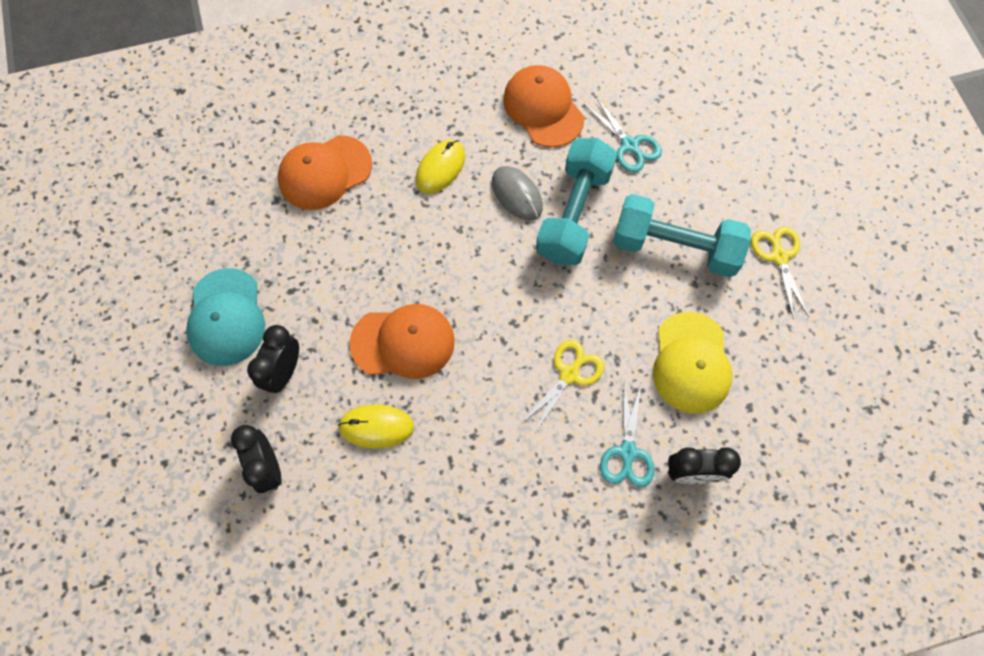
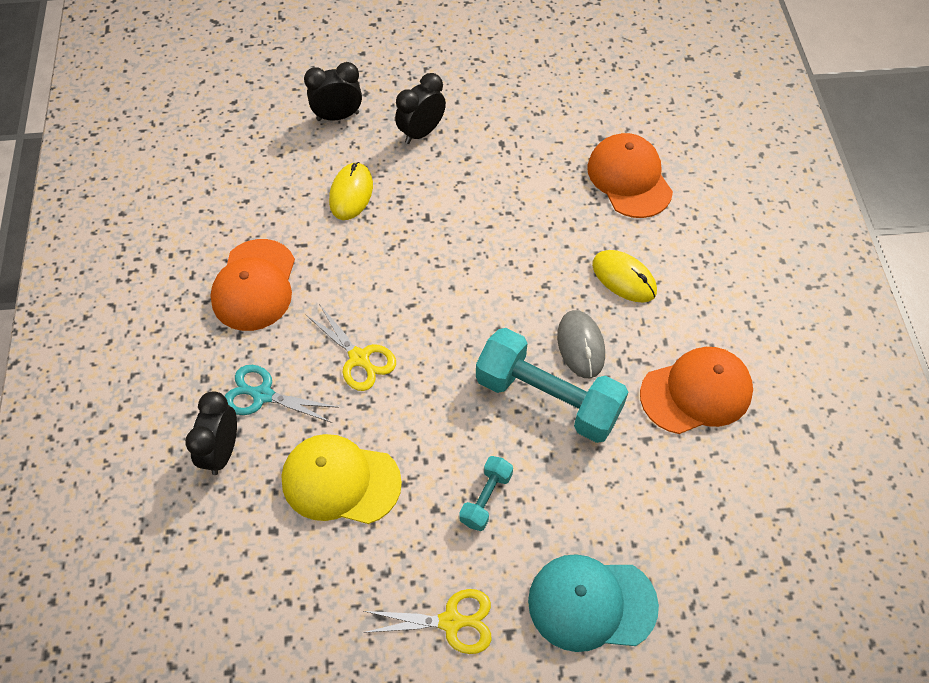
camera: 100 degrees right, 10 degrees down
(226, 317) = (484, 96): turquoise cap -> turquoise cap (591, 603)
(284, 372) = (421, 132): black clock -> black clock turned 75 degrees counterclockwise
(403, 342) = (429, 222): orange cap -> orange cap (254, 285)
(517, 194) = (581, 345): grey mouse -> grey mouse turned 75 degrees counterclockwise
(630, 146) = (634, 479): turquoise scissors -> none
(675, 247) = (486, 498): turquoise dumbbell -> turquoise dumbbell, size x0.48

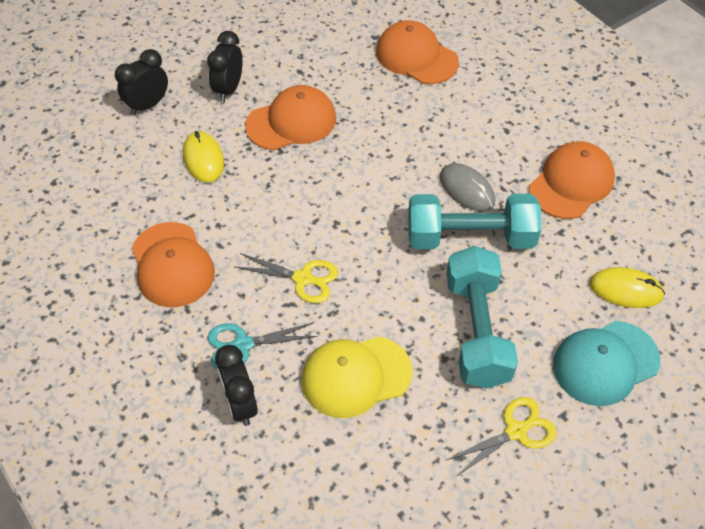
camera: 30 degrees left, 5 degrees down
(457, 193) = (291, 122): none -> orange cap
(486, 498) = (477, 331): turquoise dumbbell -> turquoise dumbbell, size x2.10
(624, 278) = (463, 128): yellow mouse -> yellow mouse (626, 290)

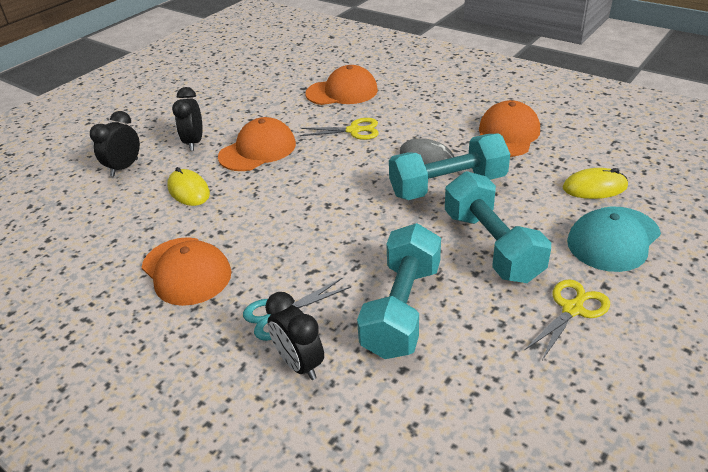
camera: 15 degrees left, 15 degrees down
(303, 279) = (317, 249): yellow scissors -> yellow scissors (354, 130)
(356, 376) = (402, 309): yellow cap -> turquoise dumbbell
(416, 57) = (342, 92): orange cap -> orange cap turned 150 degrees clockwise

